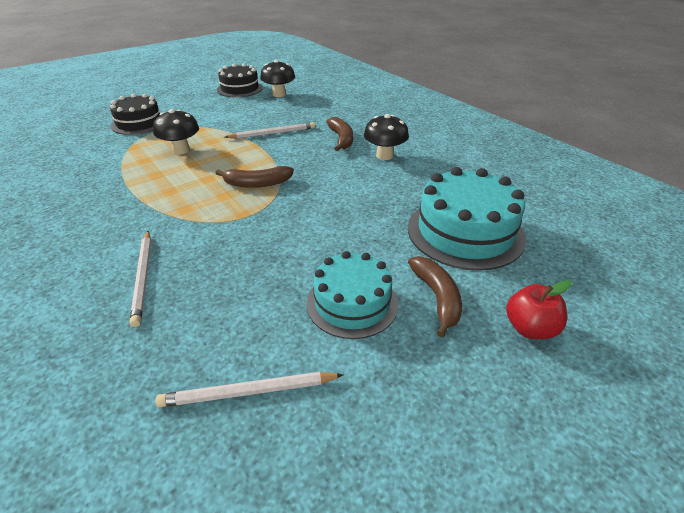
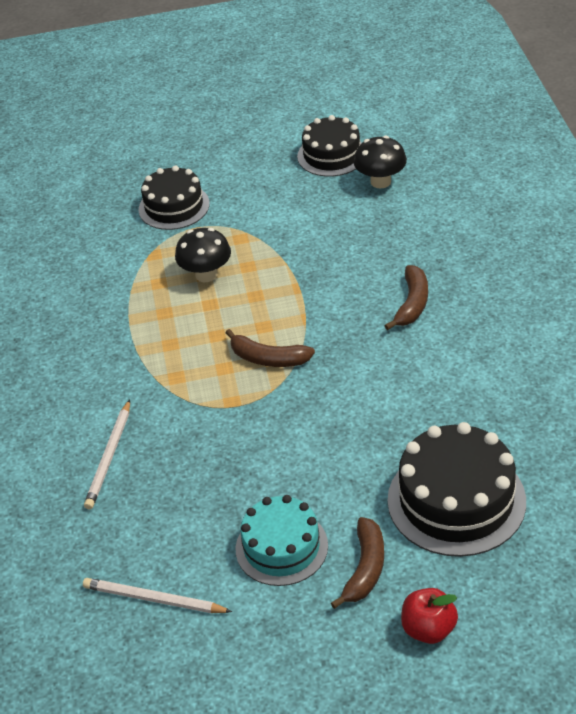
camera: 30 degrees right, 5 degrees up
(273, 133) = (330, 269): white pencil -> none
(384, 156) = (448, 351): black mushroom -> none
(465, 232) = (456, 500): turquoise cake -> black cake

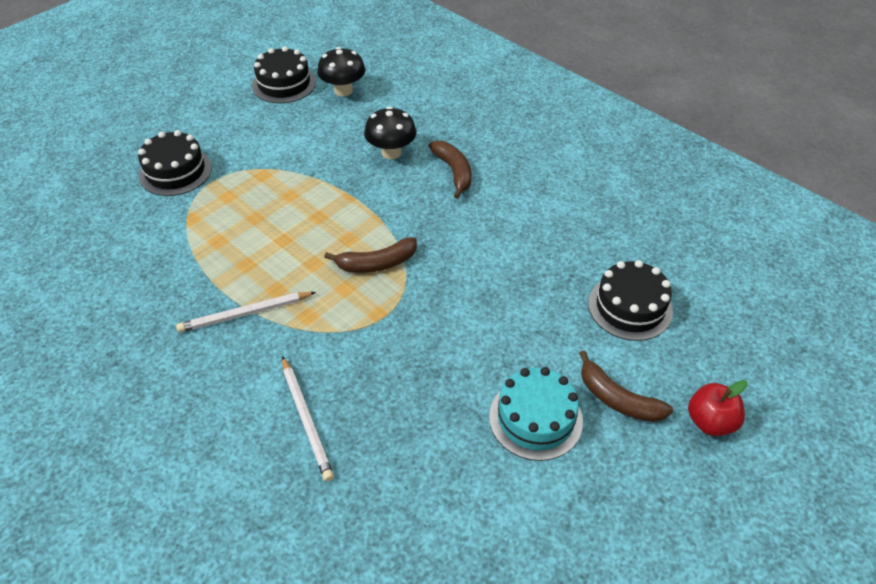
camera: 40 degrees left, 5 degrees up
(154, 599) = (469, 532): white pencil -> white pencil (245, 314)
(206, 275) = (257, 217): black mushroom -> black mushroom (391, 152)
(365, 568) = (617, 399): brown banana -> brown banana turned 150 degrees clockwise
(456, 500) = (630, 307): black cake -> black cake, size x0.66

